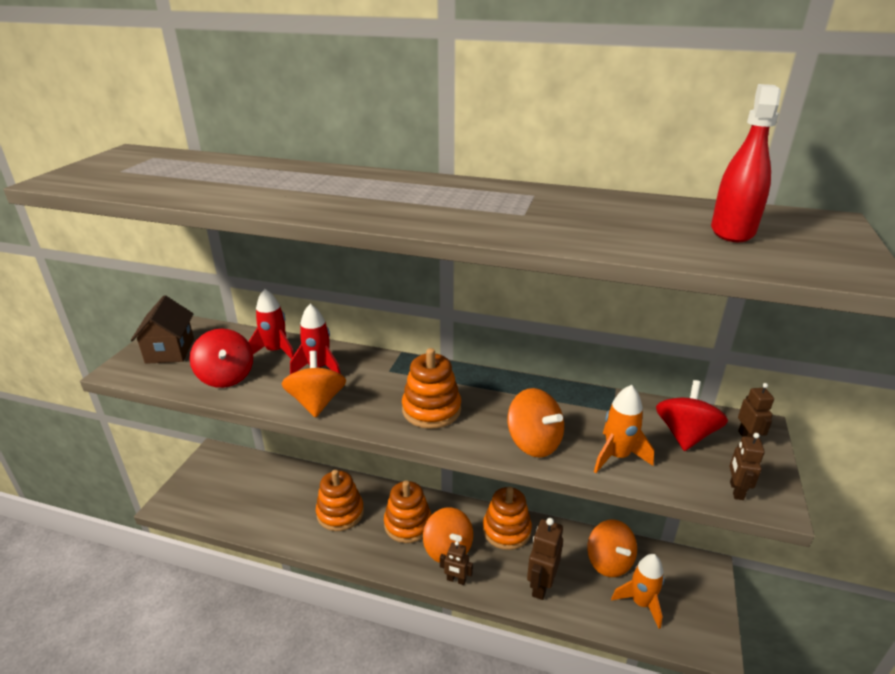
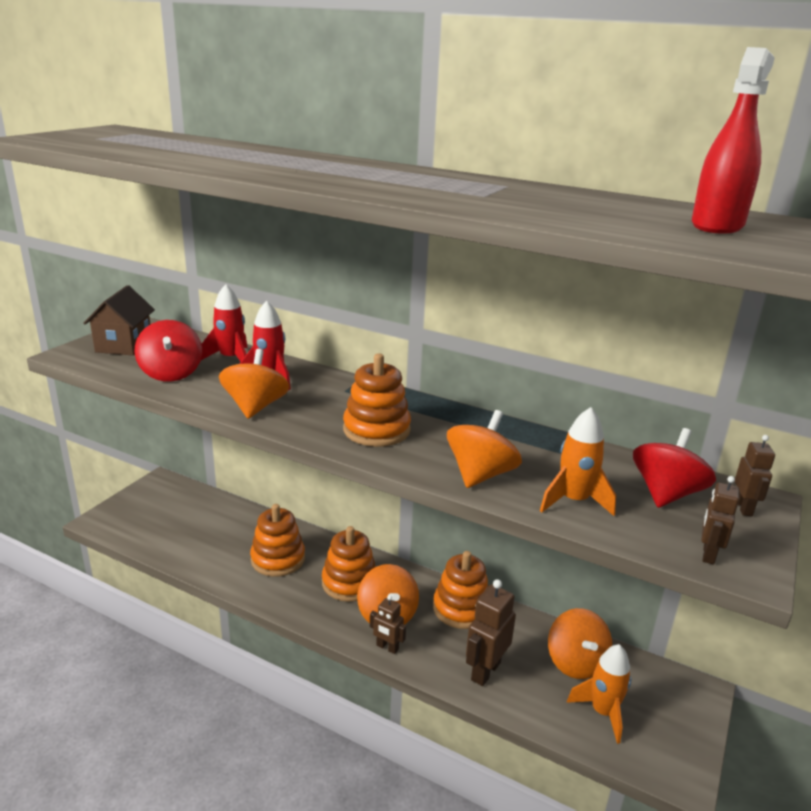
camera: 10 degrees right, 5 degrees down
(534, 442) = (480, 475): orange spinning top -> orange spinning top turned 120 degrees counterclockwise

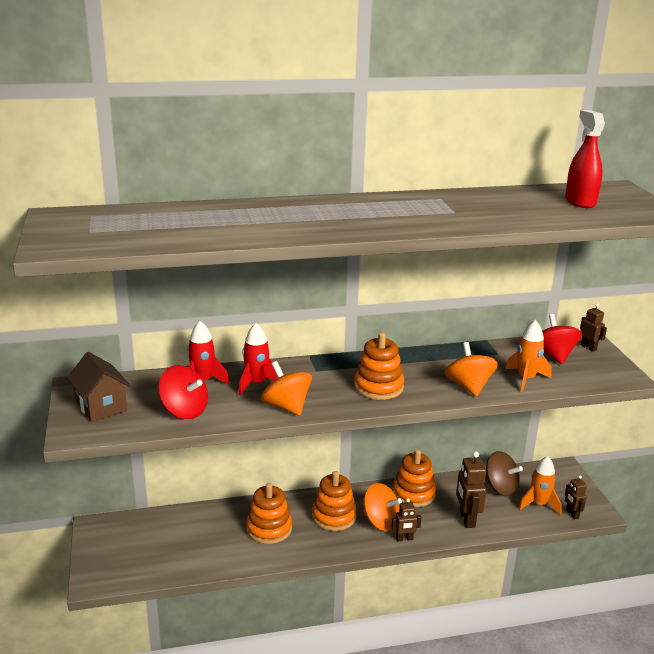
camera: 40 degrees left, 0 degrees up
(576, 662) = (500, 487): orange spinning top -> brown spinning top
(708, 554) = (606, 377): brown robot -> brown robot (572, 514)

